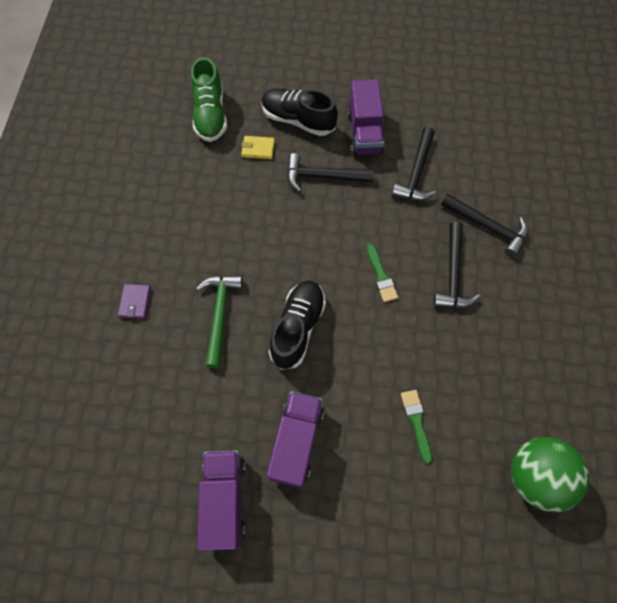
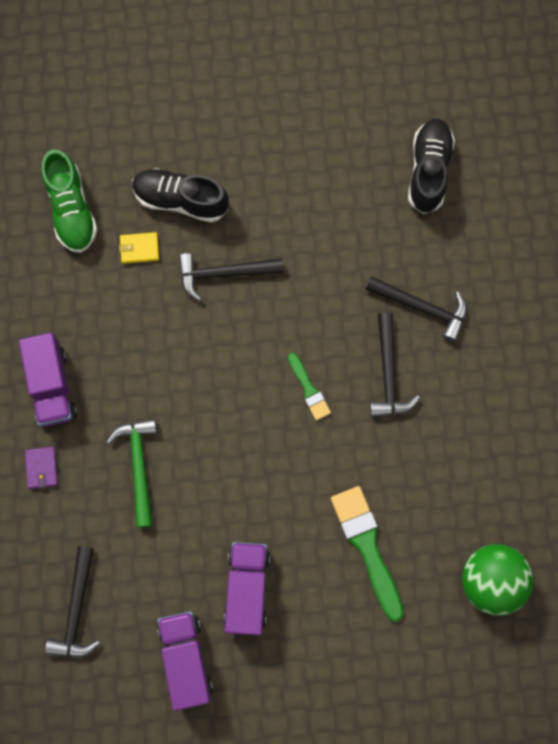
camera: 10 degrees left, 10 degrees up
(298, 328) = (227, 466): black shoe -> black shoe (429, 170)
(364, 132) = (264, 204): purple truck -> purple truck (52, 386)
(416, 173) = (333, 250): black hammer -> black hammer (77, 610)
(416, 421) = (367, 546): green brush -> green brush, size x1.82

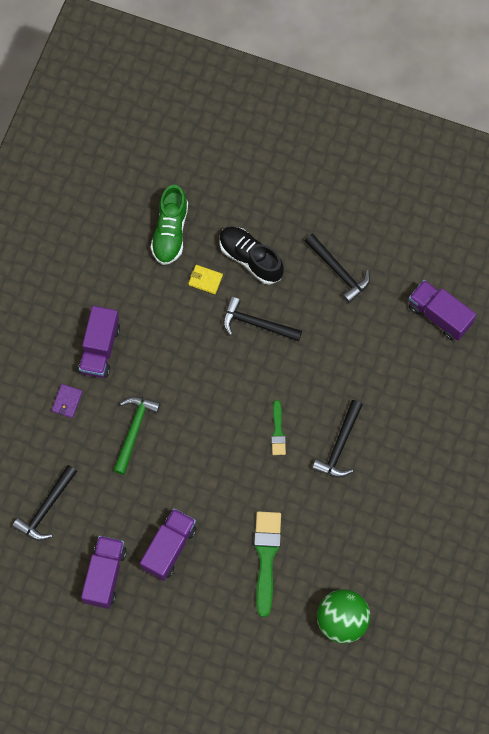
camera: 25 degrees right, 5 degrees down
(422, 307) = (386, 410): black hammer -> black hammer (338, 271)
(429, 170) = (439, 315): black shoe -> purple truck

